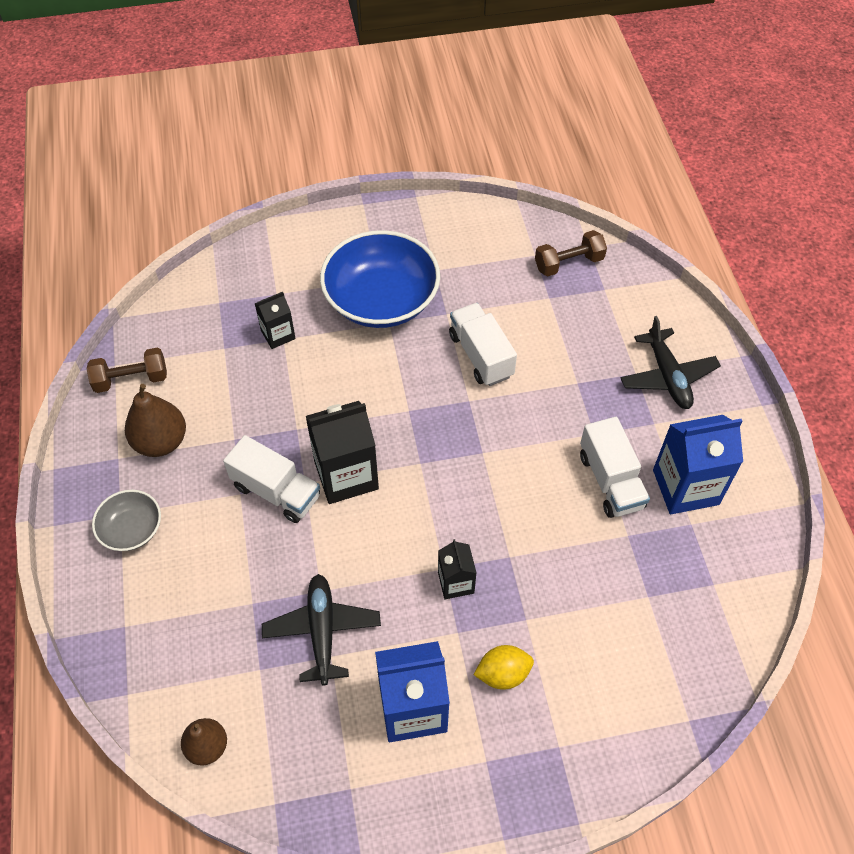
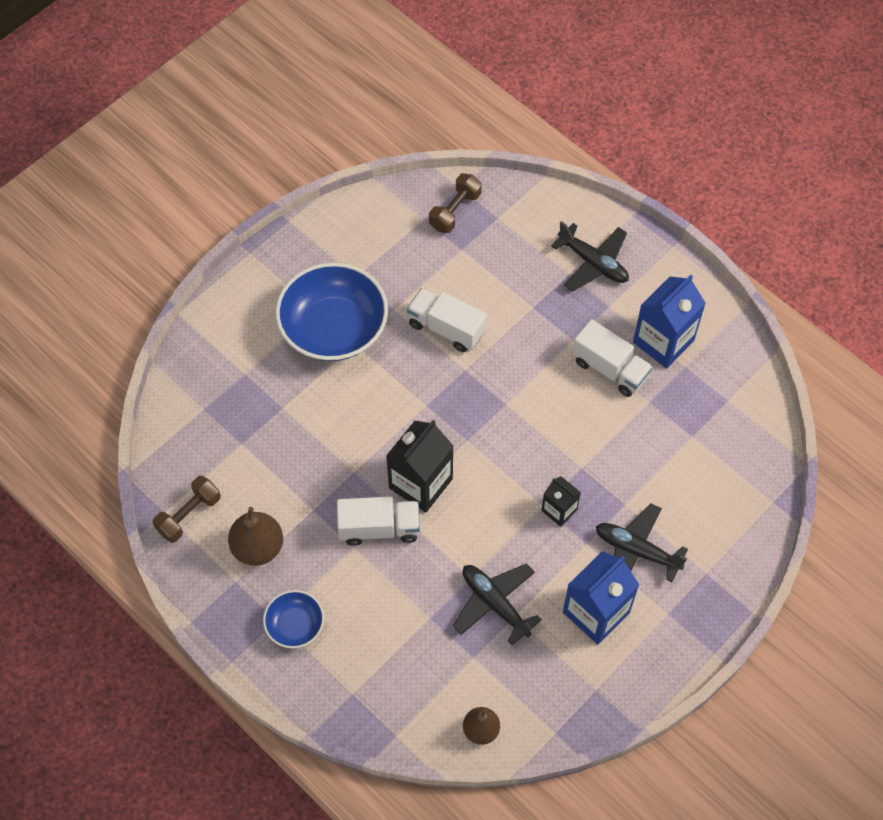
camera: 35 degrees left, 5 degrees up
(132, 529) = (295, 625): grey bowl -> blue bowl
(278, 335) = (275, 406): black carton -> none
(503, 674) = (637, 550): yellow lemon -> black plane

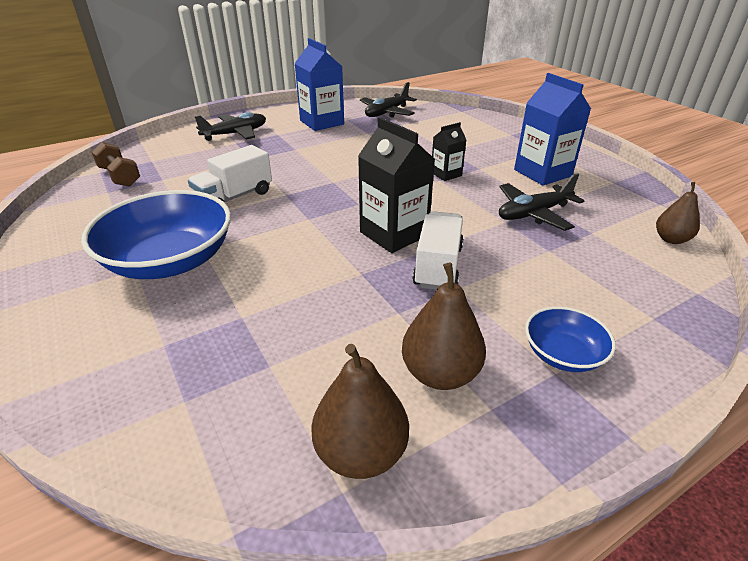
camera: 75 degrees left, 25 degrees down
(189, 515) = (361, 452): brown dumbbell -> brown pear
(610, 369) = (330, 140): white truck -> none
(637, 550) = (489, 152): black plane -> black plane (387, 113)

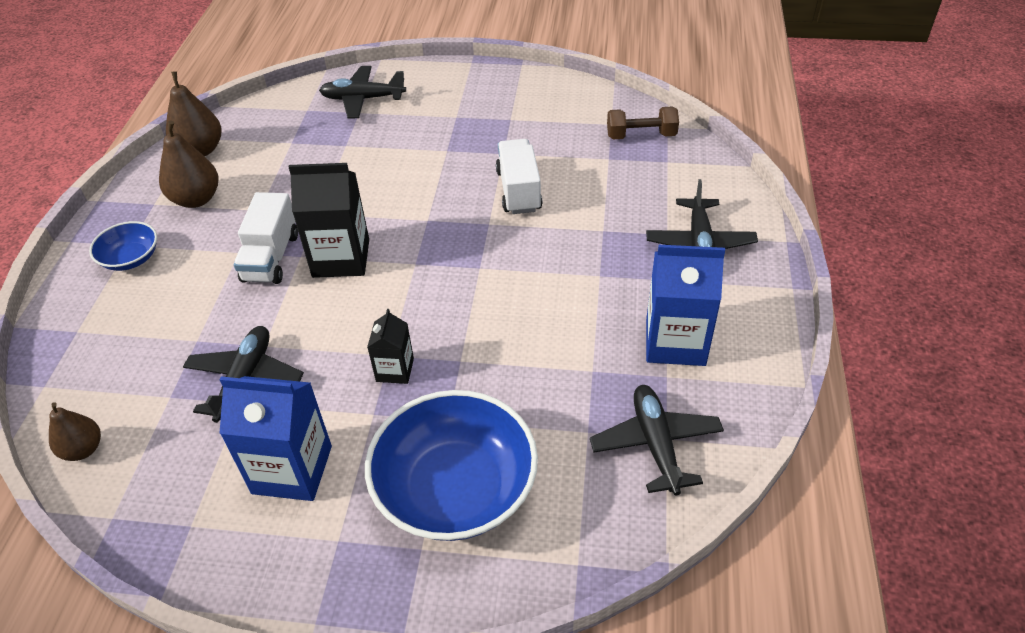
camera: 130 degrees right, 10 degrees up
(128, 359) = (363, 99): none -> black plane
(170, 261) = (449, 132): blue bowl -> blue bowl (455, 488)
(438, 266) = (271, 257): white truck -> white truck turned 45 degrees clockwise

